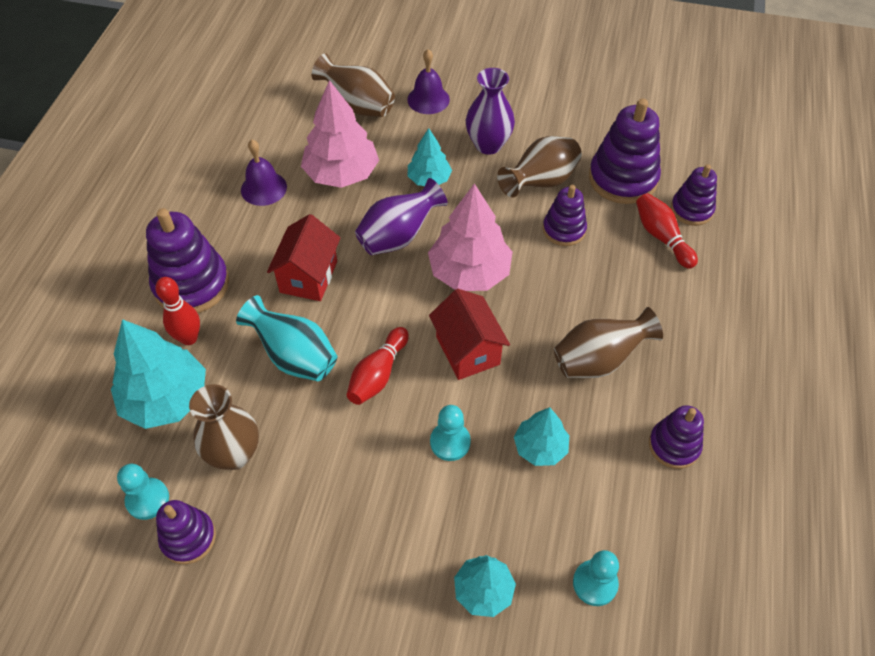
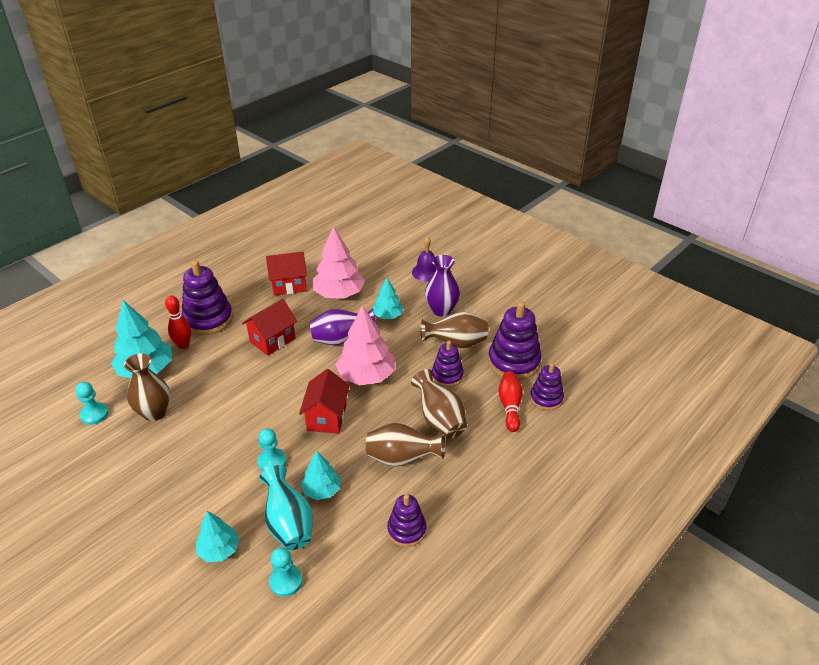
camera: 30 degrees right, 15 degrees down
(188, 538) = (96, 442): purple stacking toy -> none
(263, 188) = (289, 285): purple bell -> red house
(294, 357) = (228, 378): turquoise vase -> turquoise vase (289, 524)
(358, 106) = (381, 261): brown vase -> brown vase (439, 419)
(378, 374) = (264, 407): red bowling pin -> none

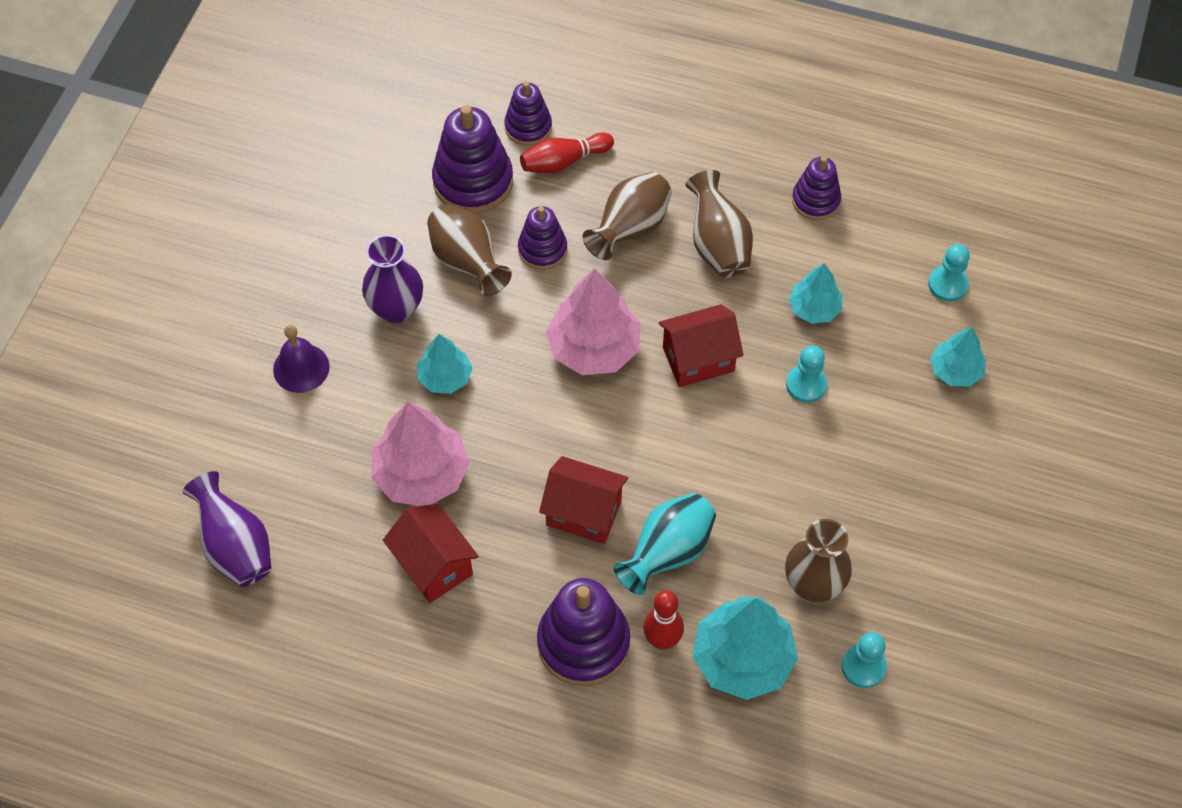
camera: 115 degrees left, 20 degrees up
(289, 524) = (879, 319): turquoise vase -> turquoise vase (667, 553)
(342, 339) = (533, 415): purple vase -> purple vase (235, 546)

